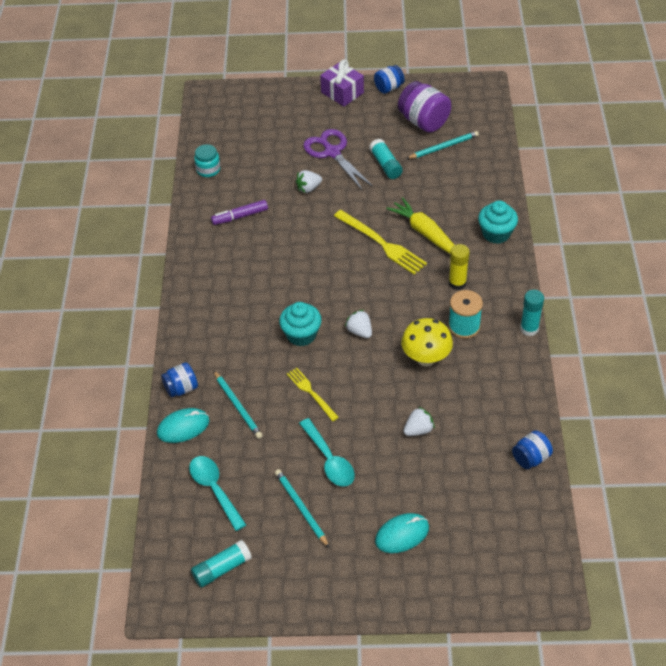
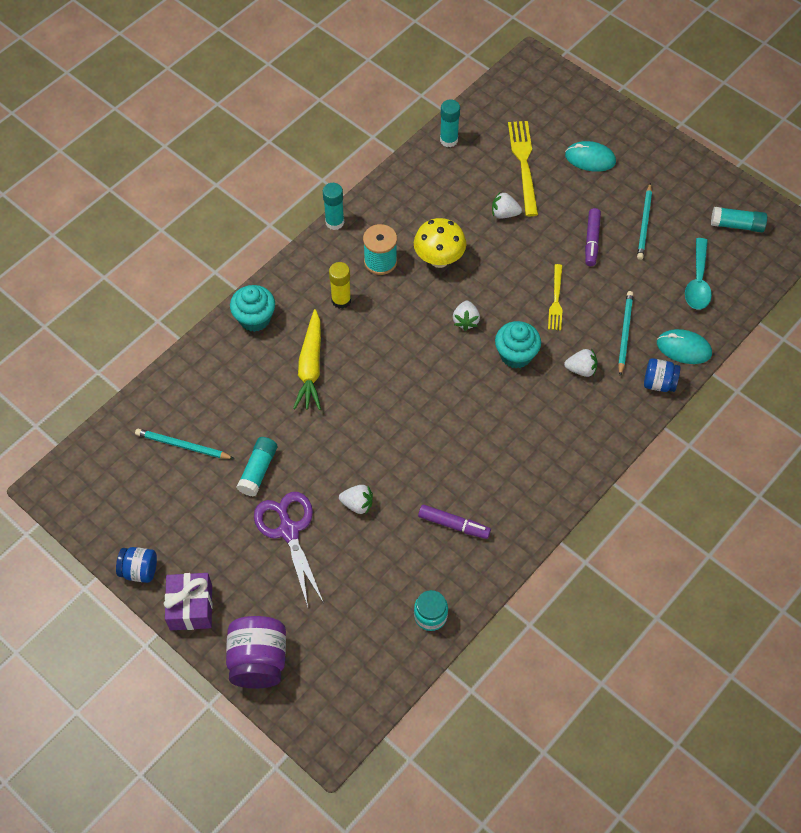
camera: 140 degrees left, 10 degrees up
(246, 358) = (581, 369): none -> white strawberry
(329, 460) = (592, 241): turquoise spoon -> purple marker
(332, 152) = (289, 530): purple scissors -> purple scissors turned 150 degrees clockwise
(381, 243) = (359, 387): yellow fork -> yellow fork (524, 164)
(423, 122) = (162, 493): purple jar -> purple jar (258, 661)
(530, 458) = (448, 140): blue jar -> turquoise glue stick

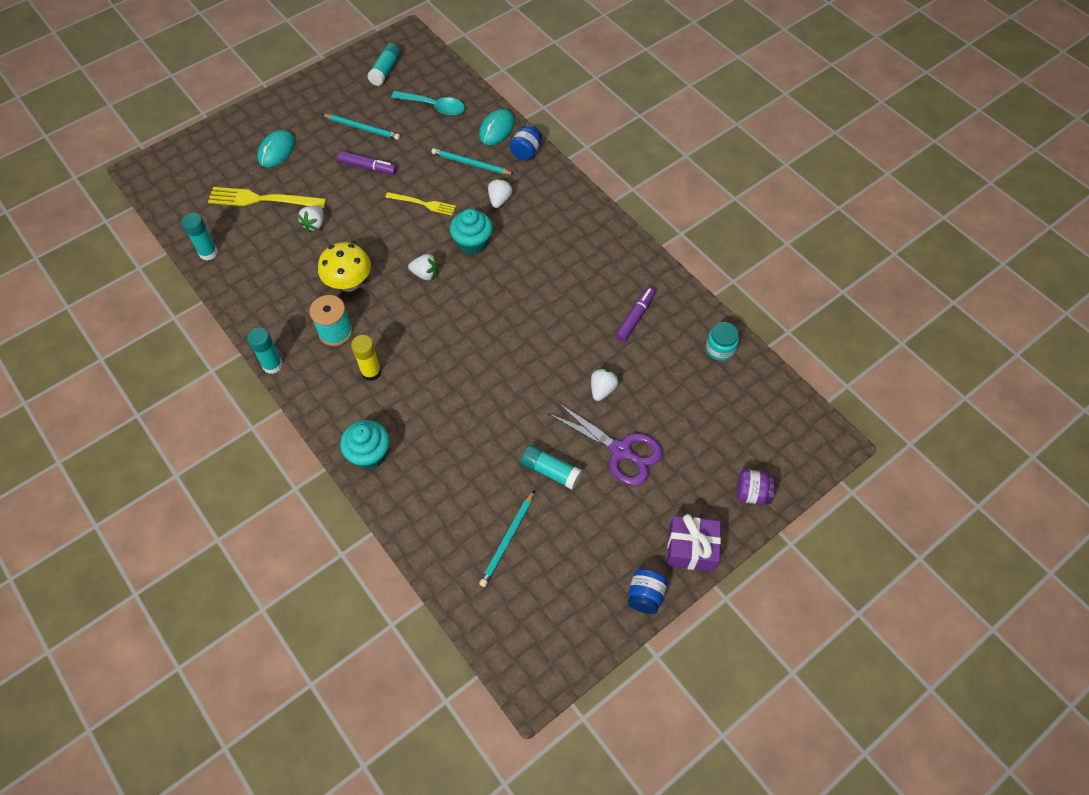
camera: 80 degrees left, 0 degrees up
(258, 661) = (752, 493): purple jar -> purple jar, size x0.59
(289, 530) = (621, 451): purple scissors -> purple scissors turned 135 degrees counterclockwise
(311, 366) = (441, 409): yellow carrot -> none

